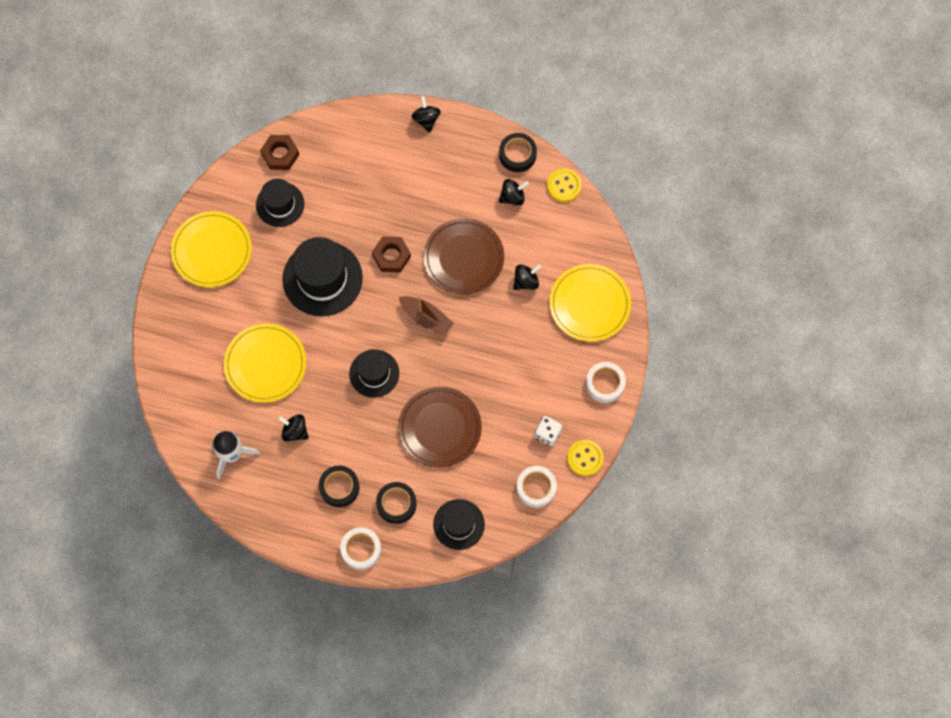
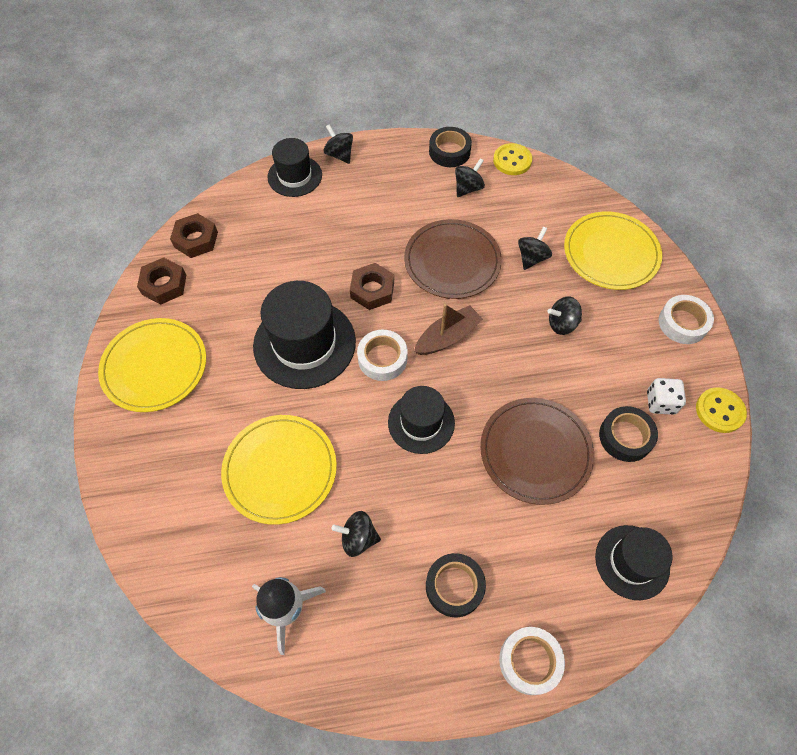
camera: 25 degrees left, 10 degrees down
(242, 185) = (164, 284): none -> brown nut
(280, 204) = (217, 287): black hat -> black hat (295, 176)
(396, 504) = (539, 573): black tape -> black tape (625, 437)
(426, 318) = (447, 337): brown boat -> brown boat turned 45 degrees counterclockwise
(515, 345) = (562, 324): none -> black spinning top
(536, 488) = (691, 471): white tape -> white tape (382, 358)

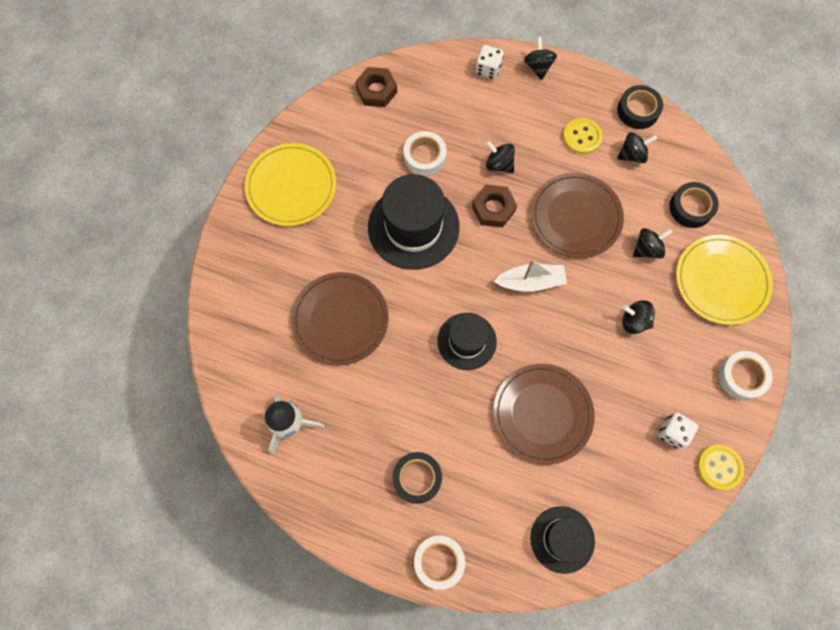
camera: 30 degrees right, 10 degrees up
(164, 284) = (332, 119): brown nut -> none
(280, 470) = (340, 319): yellow plate -> brown plate
(295, 176) = (488, 69): black hat -> white dice
(358, 538) = (368, 403): black spinning top -> black spinning top (499, 164)
(382, 358) = (467, 272): white tape -> white tape (424, 157)
(447, 337) = (531, 282): brown boat -> white boat
(512, 161) = (690, 147): yellow button -> yellow button (582, 137)
(625, 437) = (623, 443): black tape -> black tape (691, 208)

